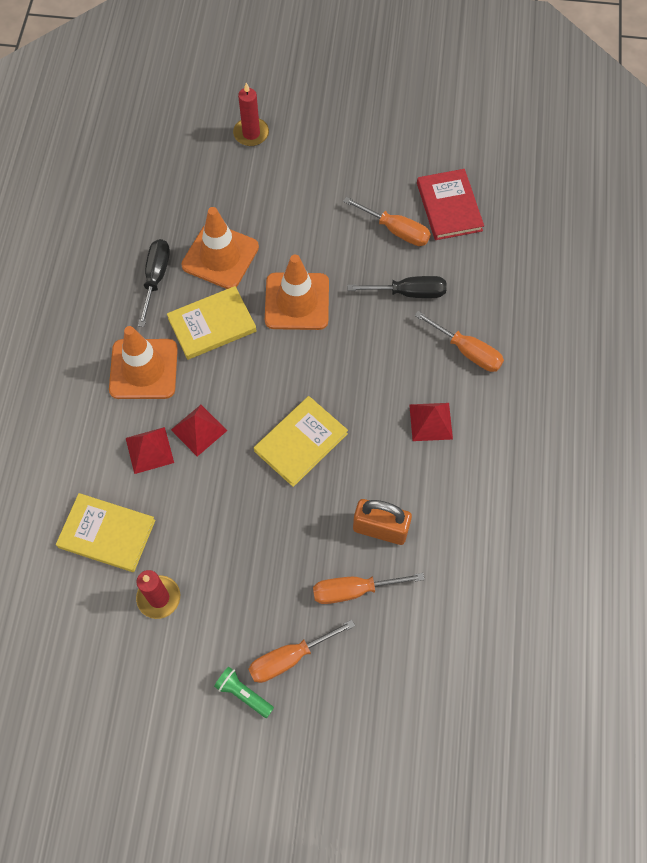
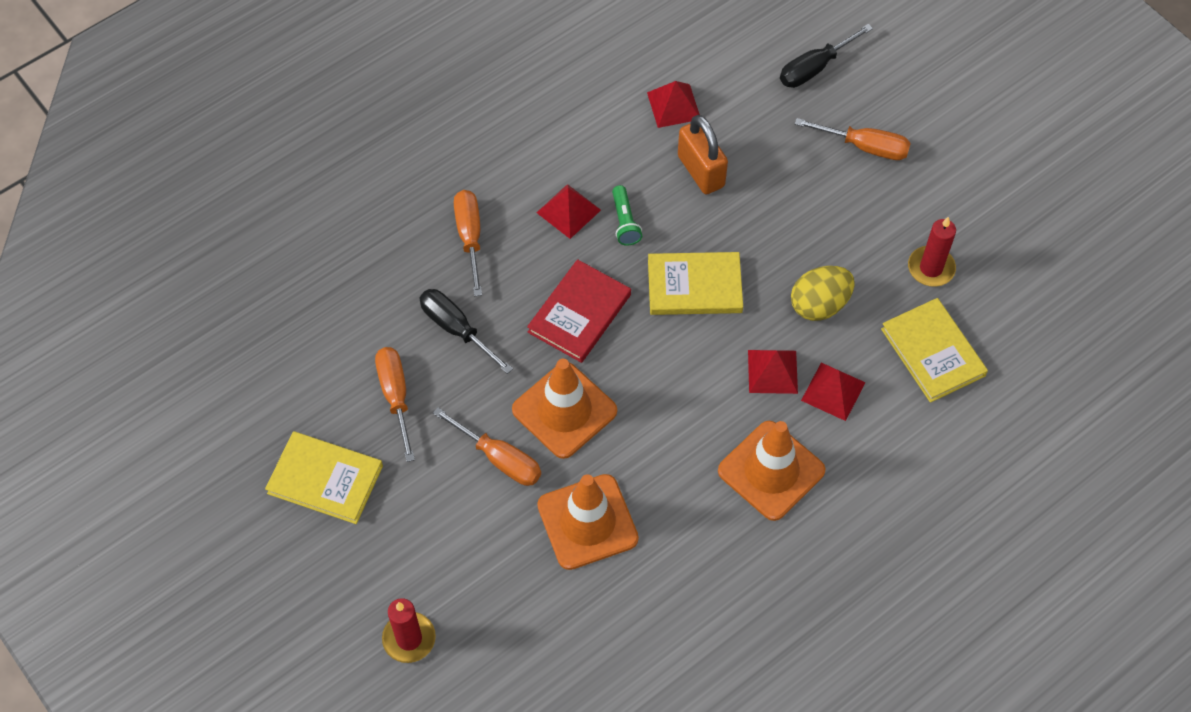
camera: 135 degrees left, 5 degrees down
(156, 278) = (673, 555): black screwdriver -> black screwdriver (815, 68)
(210, 501) = (819, 305): none -> yellow egg
(212, 325) = (666, 458): yellow book -> yellow book (325, 480)
(243, 693) = (923, 153): green flashlight -> green flashlight (625, 222)
(354, 590) = (768, 149): orange screwdriver -> orange screwdriver (499, 458)
(449, 207) = (320, 375): red book -> red book (579, 313)
(451, 564) = (674, 105): none -> red pyramid

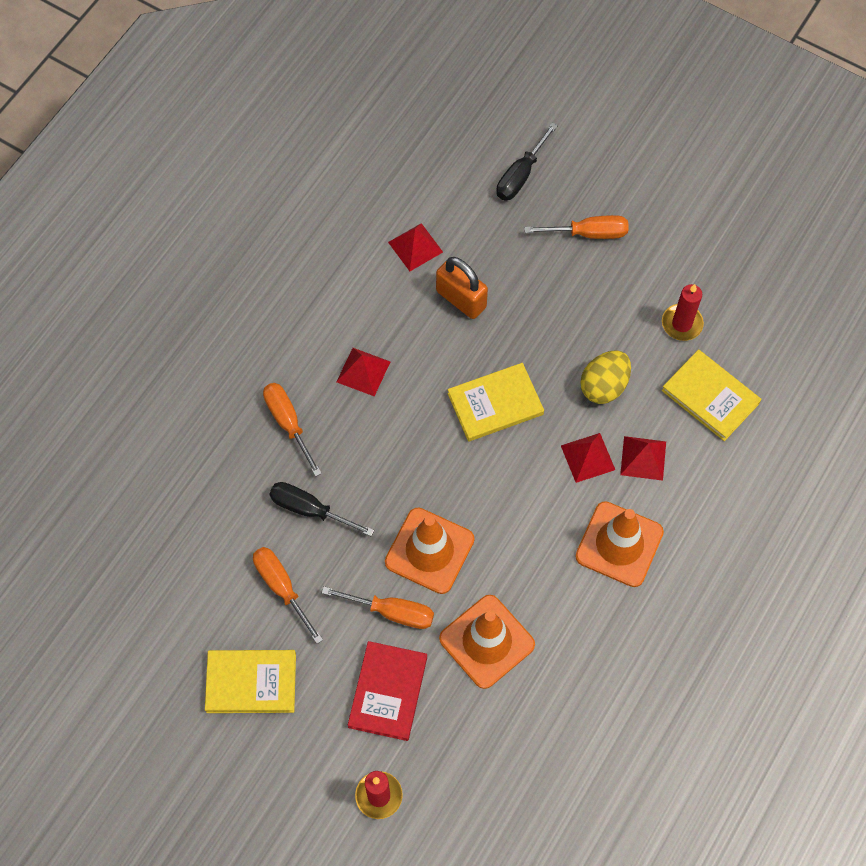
camera: 20 degrees left, 5 degrees up
(579, 313) = (408, 460): red book -> red book (388, 692)
(625, 222) = (415, 366): green flashlight -> none

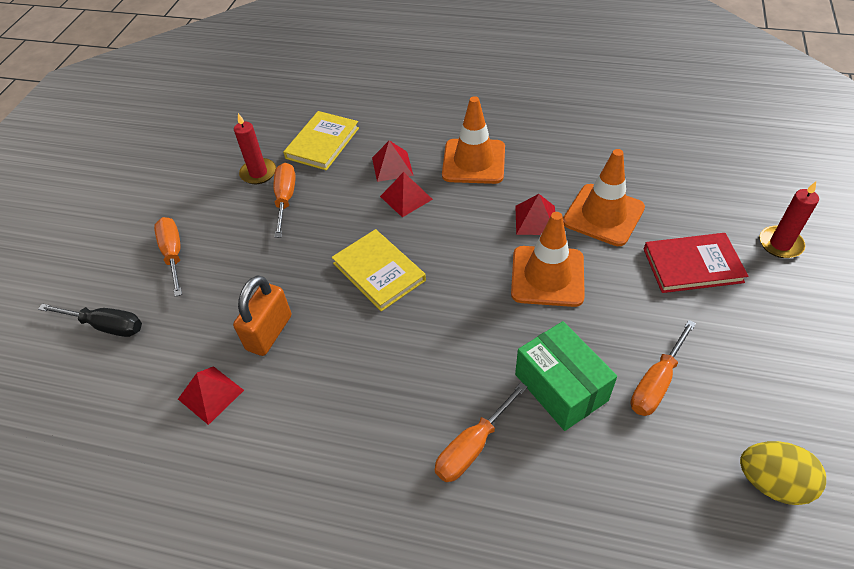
camera: 105 degrees left, 15 degrees down
(251, 682) = (766, 374): yellow book -> none
(310, 510) = (561, 387): black screwdriver -> green box
(363, 371) = (381, 393): red pyramid -> red pyramid (535, 220)
(391, 612) = (621, 286): orange screwdriver -> orange screwdriver (285, 199)
(604, 386) = (334, 204): yellow egg -> yellow egg (772, 482)

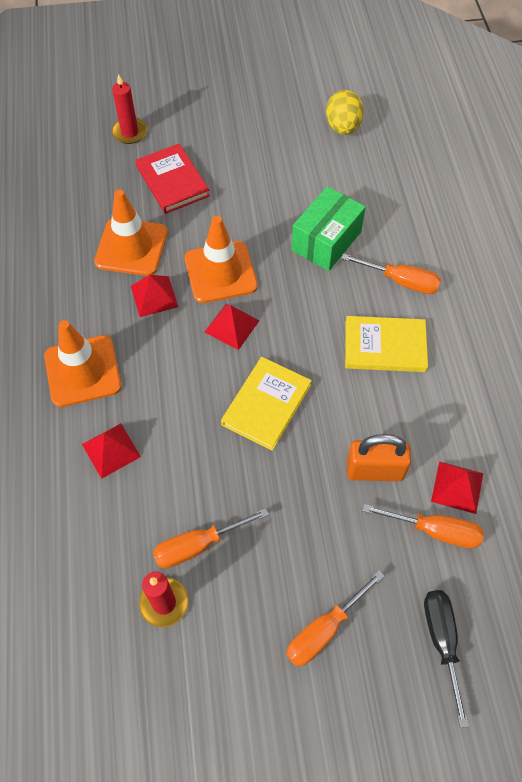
camera: 115 degrees left, 10 degrees up
(322, 143) = (88, 549): yellow book -> yellow book (385, 346)
(406, 197) = (157, 417): red pyramid -> red pyramid (231, 326)
(656, 382) = (295, 188): orange screwdriver -> orange screwdriver (434, 530)

